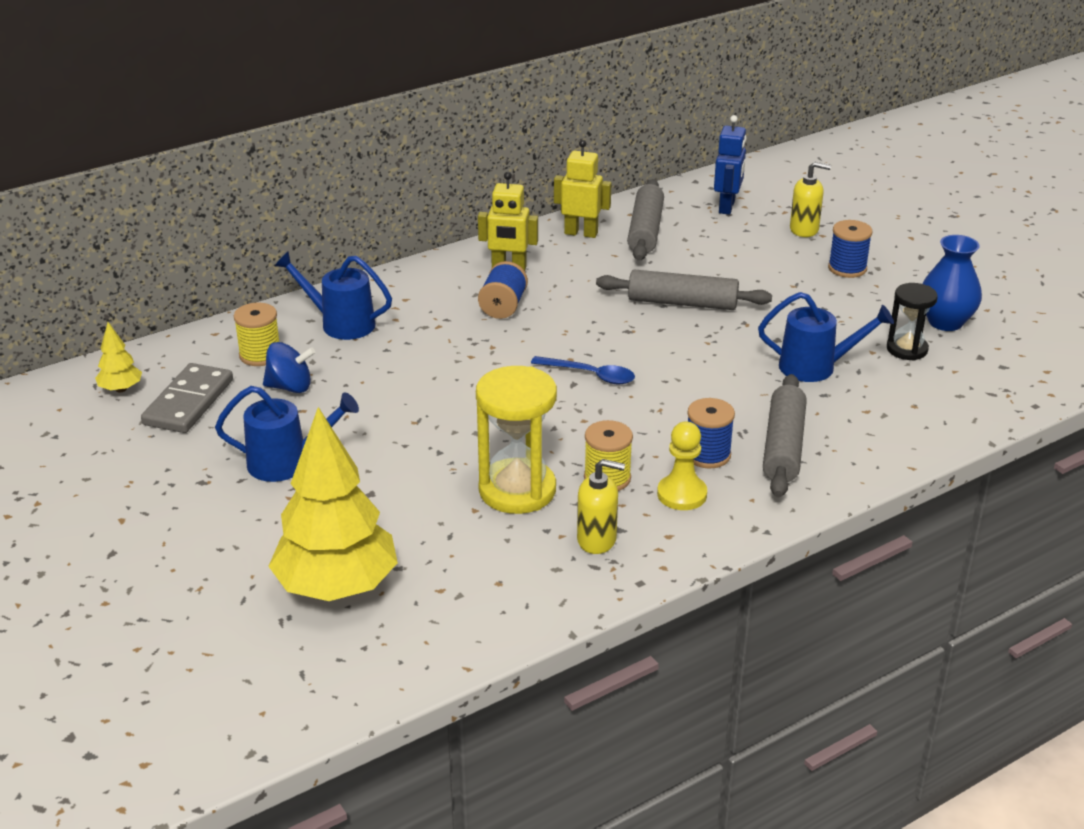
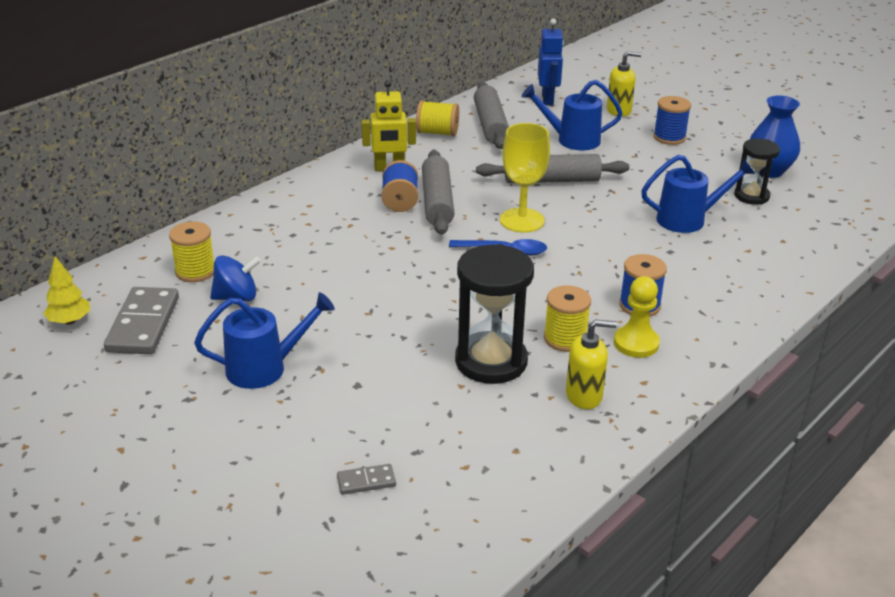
camera: 15 degrees left, 0 degrees up
(337, 587) = (366, 481): yellow tree -> grey domino
(340, 323) = (259, 234): blue watering can -> blue watering can (571, 140)
(517, 490) = (491, 361): yellow hourglass -> black hourglass
(581, 233) = (437, 133): yellow robot -> yellow spool
(625, 344) = (522, 220): none -> yellow goblet
(783, 446) = (698, 289): grey rolling pin -> grey rolling pin (437, 202)

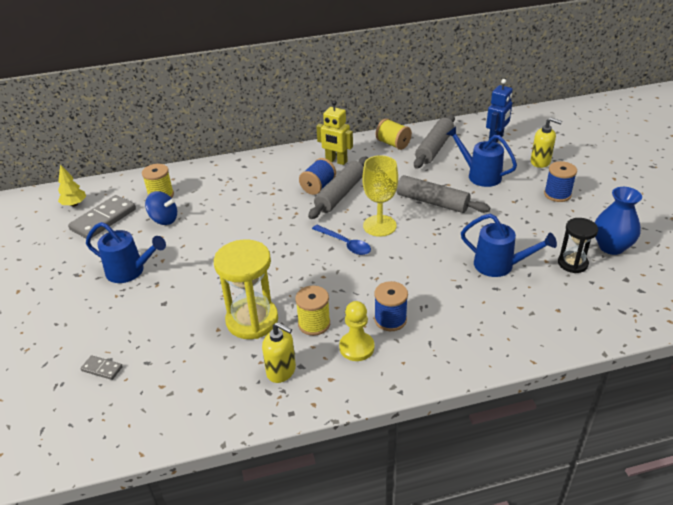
camera: 35 degrees right, 5 degrees up
(491, 361) = (252, 320): black hourglass -> yellow hourglass

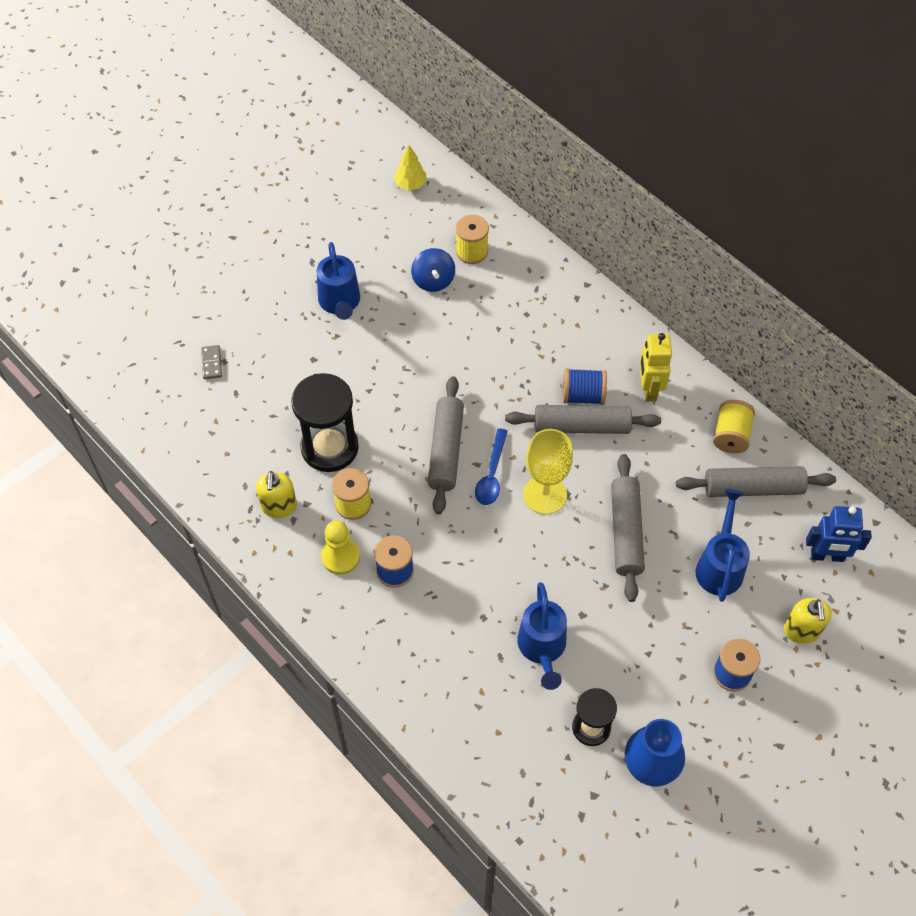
camera: 60 degrees right, 20 degrees up
(103, 219) = (402, 227): grey domino -> none
(252, 320) = (329, 447): yellow hourglass -> black hourglass
(307, 259) = (446, 450): none -> grey rolling pin

